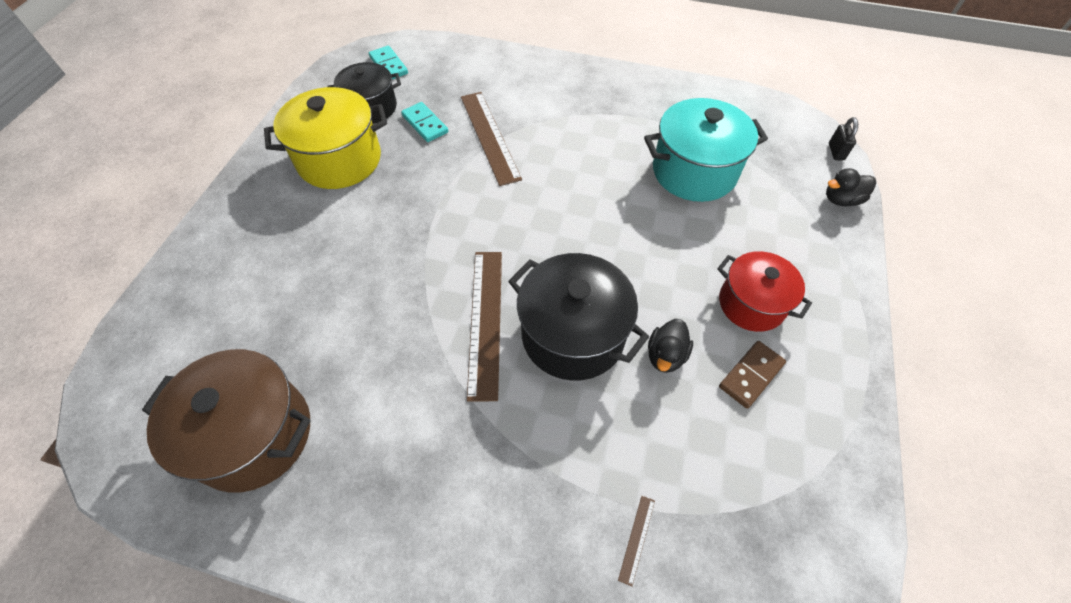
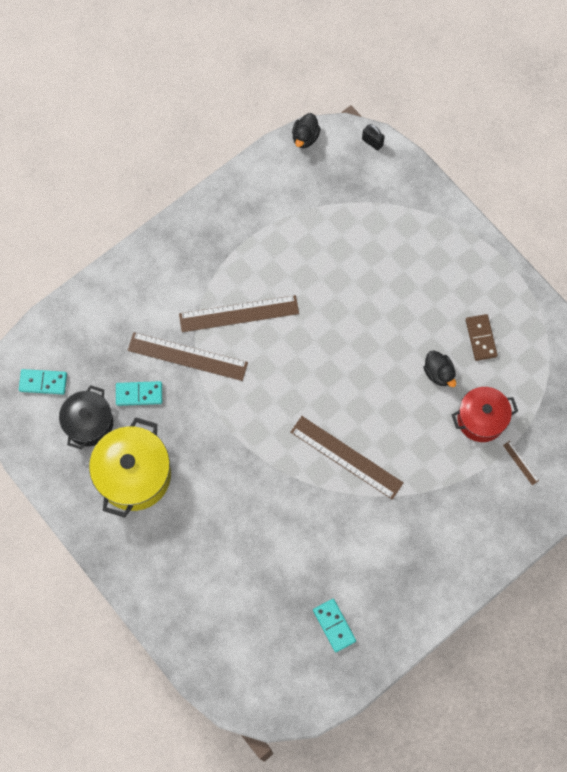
camera: 55 degrees left, 15 degrees up
(254, 435) = (334, 625): brown pot -> turquoise domino
(564, 149) = (239, 314): none -> brown ruler
(573, 335) = (390, 414): black pot -> none
(694, 171) = (322, 246): turquoise pot -> none
(751, 304) = (441, 299): red pot -> red pot (481, 419)
(841, 200) = (410, 178): black duck -> black duck (305, 137)

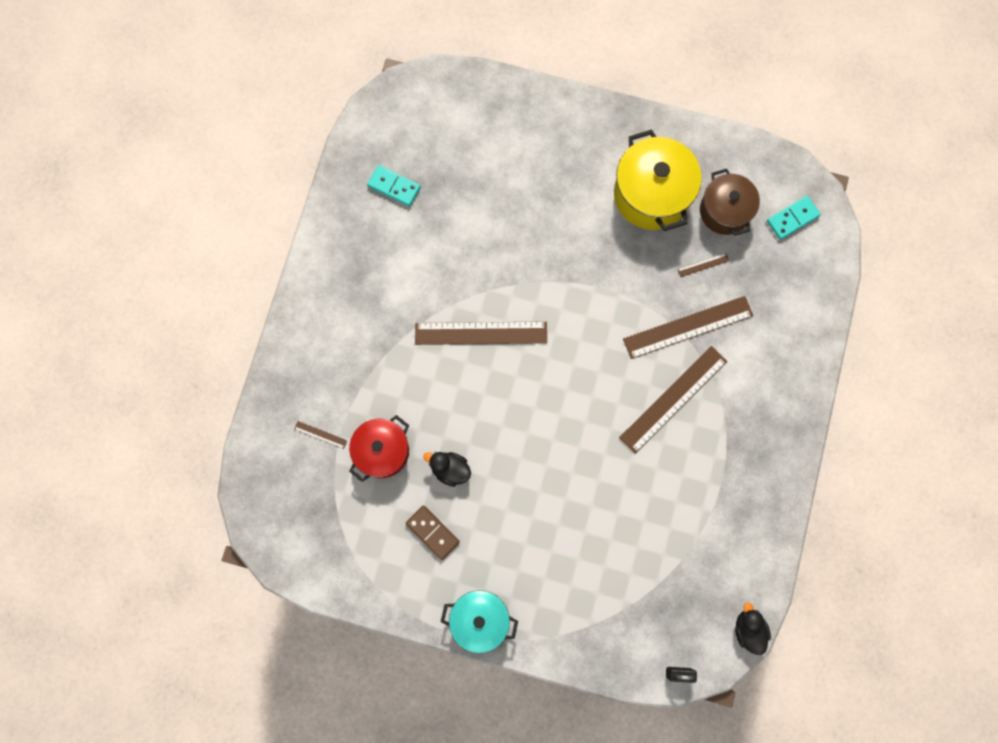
camera: 145 degrees right, 5 degrees up
(89, 423) = (724, 211): black pot -> brown pot
(139, 394) = (703, 265): turquoise domino -> brown ruler
(485, 260) = (480, 620): none -> turquoise pot

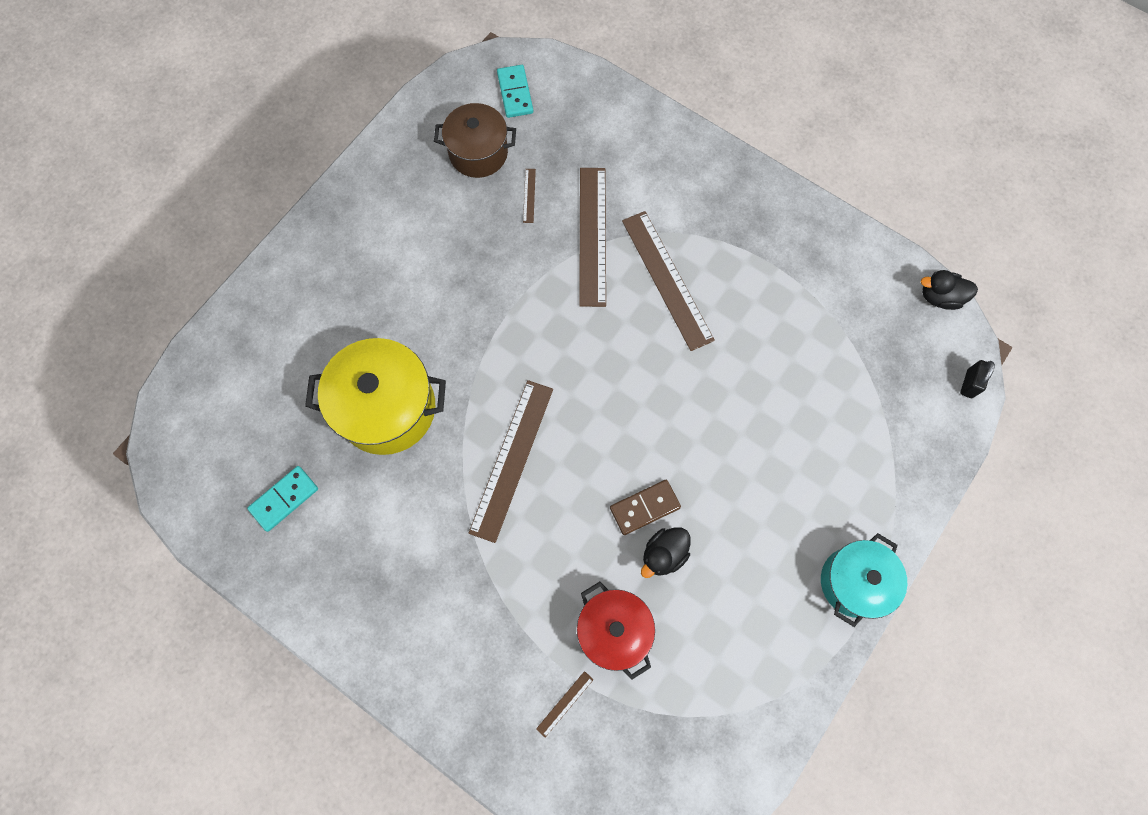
camera: 70 degrees left, 5 degrees down
(432, 532) = (734, 602): brown domino -> brown domino (645, 508)
(651, 195) = (427, 217): yellow pot -> yellow pot (387, 408)

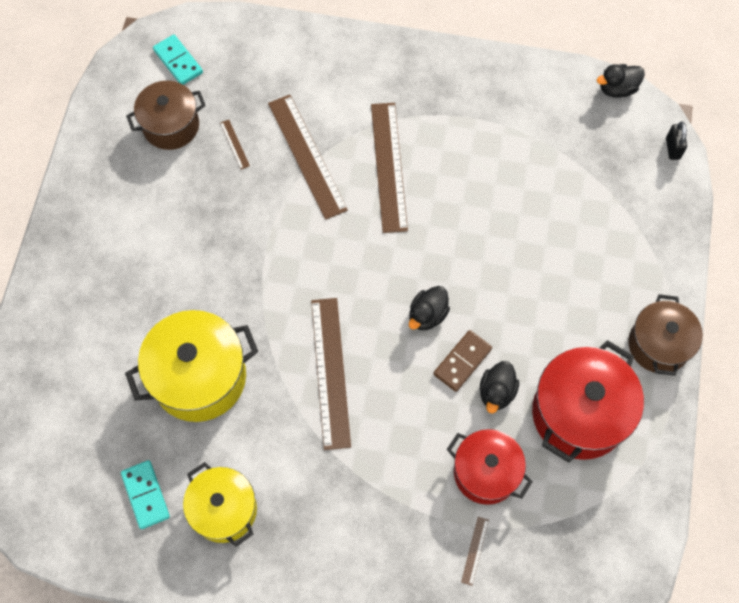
camera: 25 degrees left, 5 degrees down
(284, 499) = (145, 495): turquoise domino -> turquoise domino turned 45 degrees counterclockwise
(348, 547) = (224, 510): none -> yellow pot
(633, 445) = (427, 315): none -> black duck
(667, 279) = (388, 166): brown ruler -> brown ruler turned 45 degrees clockwise
(736, 615) = (579, 413): none -> red pot
(854, 582) = (658, 345): turquoise pot -> brown pot

